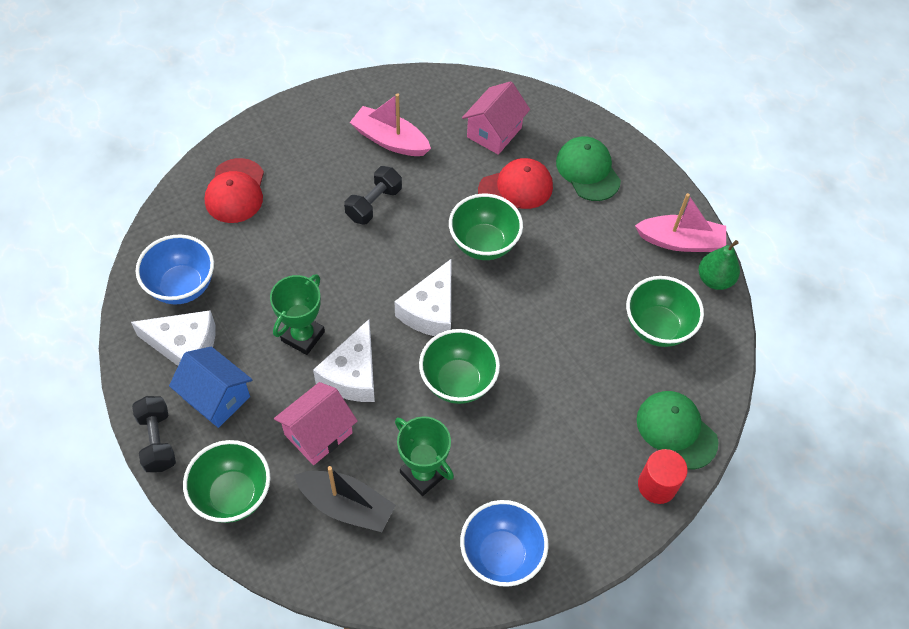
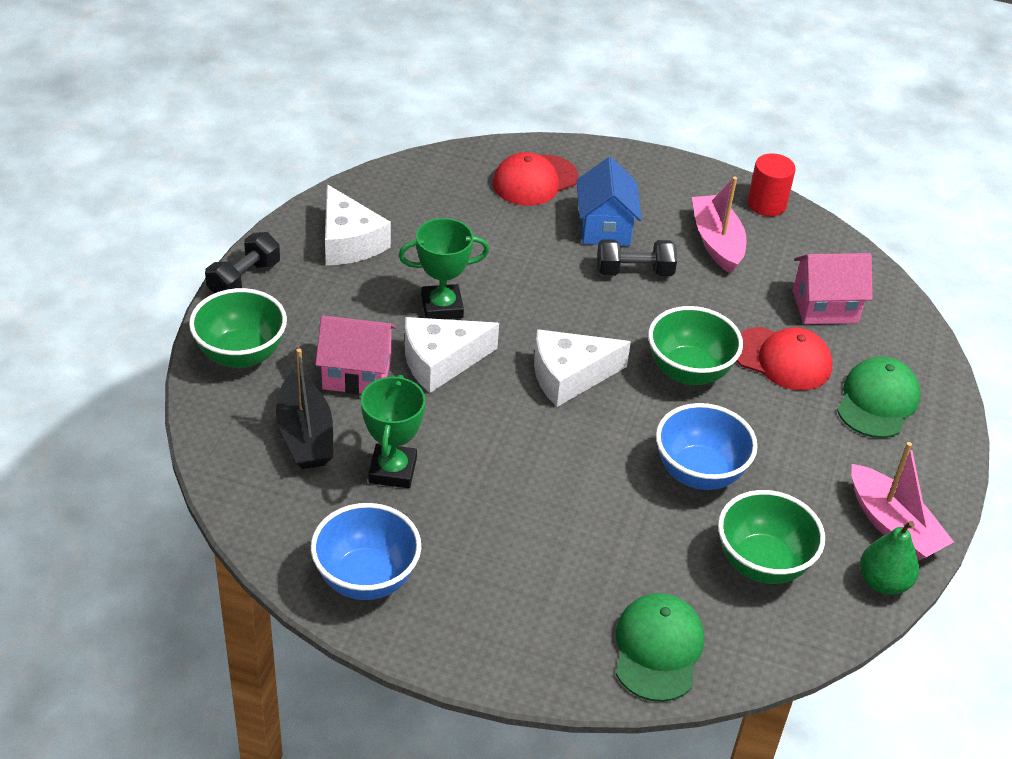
camera: 50 degrees right, 15 degrees down
(182, 286) = (404, 206): blue bowl -> blue bowl (699, 473)
(216, 397) = (322, 289): blue house -> blue house (604, 228)
(458, 382) = (516, 439): green bowl -> none
(657, 485) = (574, 667): red cylinder -> red cylinder (766, 204)

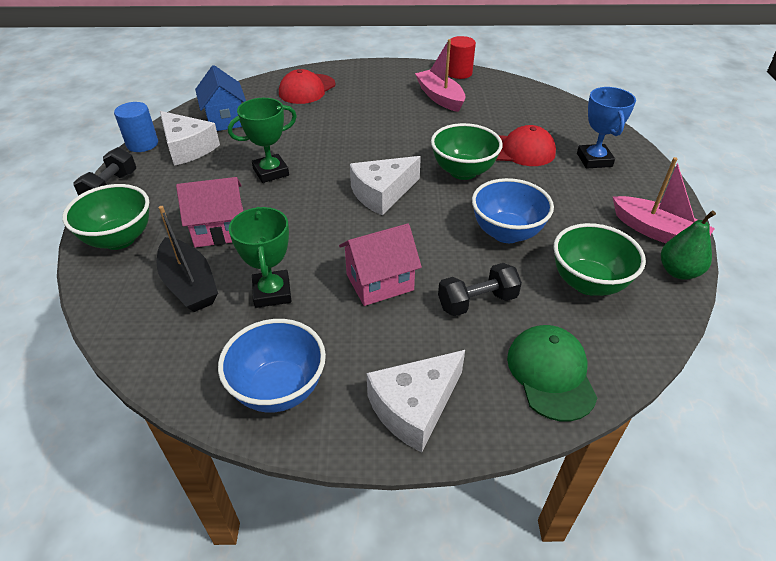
camera: 15 degrees left, 0 degrees up
(294, 221) = (142, 144): none -> blue cylinder
(441, 361) = (283, 206): white cheese -> white cheese (414, 407)
(604, 228) = (364, 104): blue house -> blue house (225, 120)
(634, 272) = (396, 123): black dumbbell -> black dumbbell (477, 302)
(825, 307) = (527, 116): pink house -> pink house (380, 282)
(877, 401) = (594, 160): green cap -> blue trophy

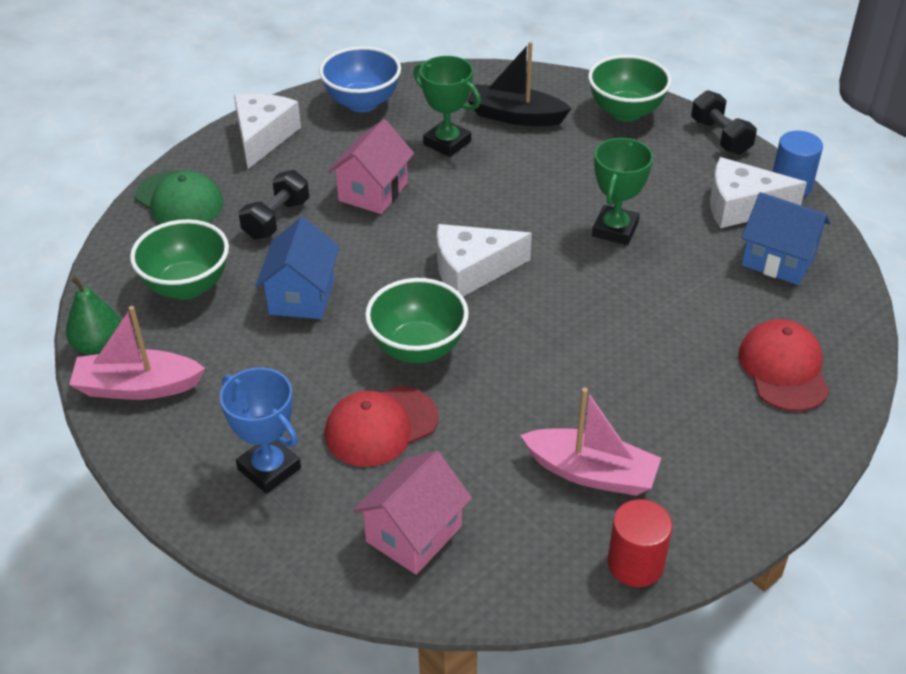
camera: 140 degrees right, 0 degrees up
(220, 230) = (563, 158): pink house -> pink house (414, 534)
(382, 193) = (472, 270): white cheese -> white cheese turned 120 degrees counterclockwise
(506, 233) = (302, 296): blue bowl -> blue house

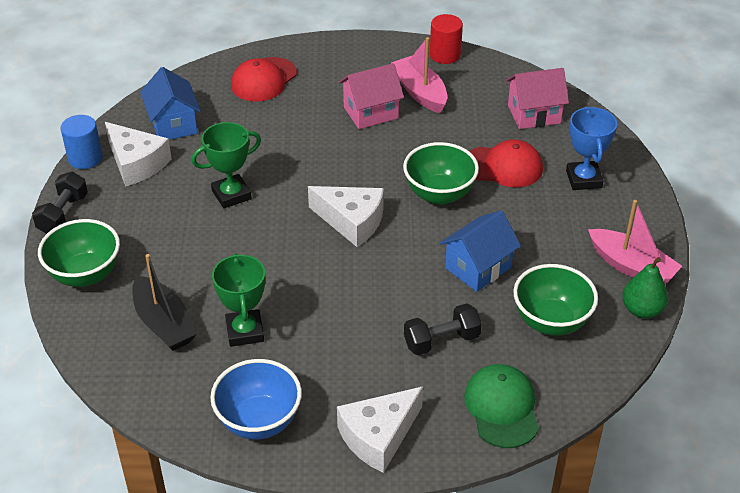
camera: 140 degrees left, 0 degrees up
(373, 192) = (348, 321): pink house -> pink house (371, 113)

